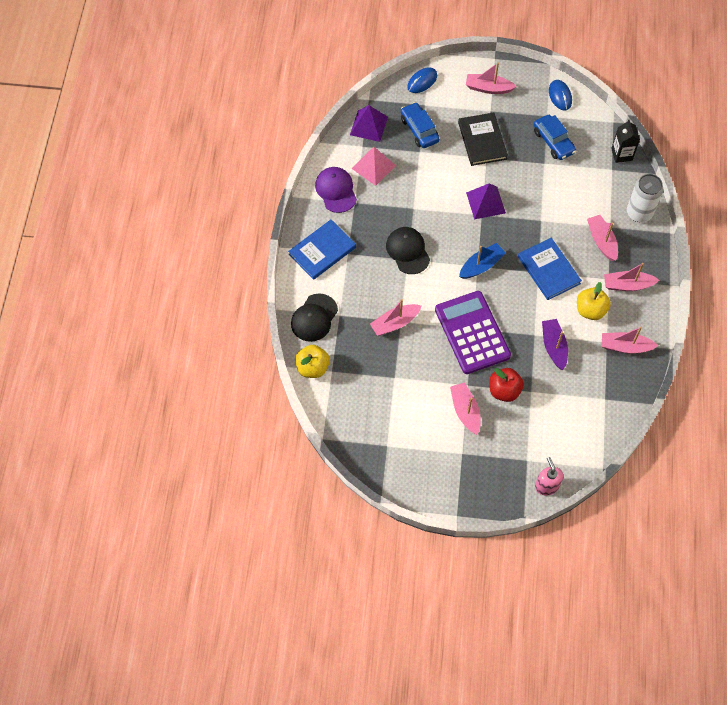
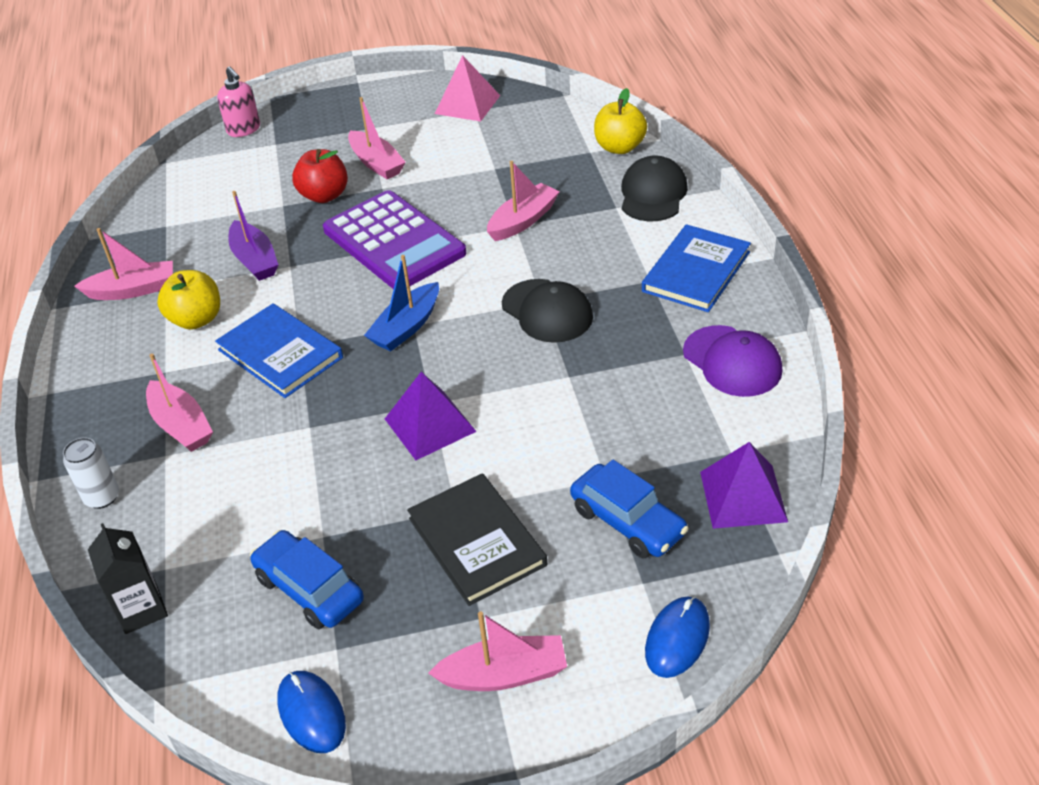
camera: 165 degrees right, 20 degrees down
(373, 167) = (685, 421): pink pyramid -> pink pyramid (467, 104)
(627, 285) = (128, 371): pink boat -> none
(639, 213) = (102, 497): white can -> white can, size x0.62

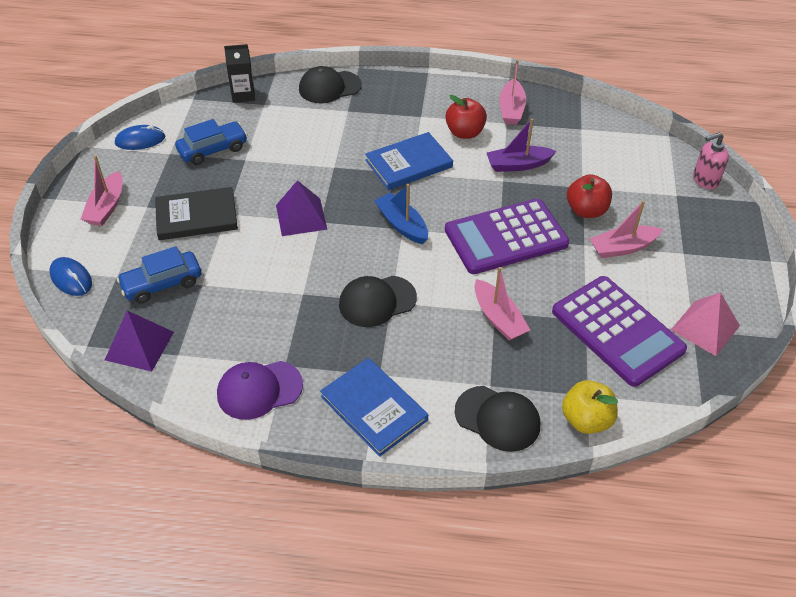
camera: 105 degrees right, 5 degrees up
(102, 497) = (329, 87): white can -> black cap
(181, 425) = (368, 118): pink boat -> none
(196, 319) = (465, 133): yellow apple -> red apple
(499, 148) = (617, 331): none -> purple calculator

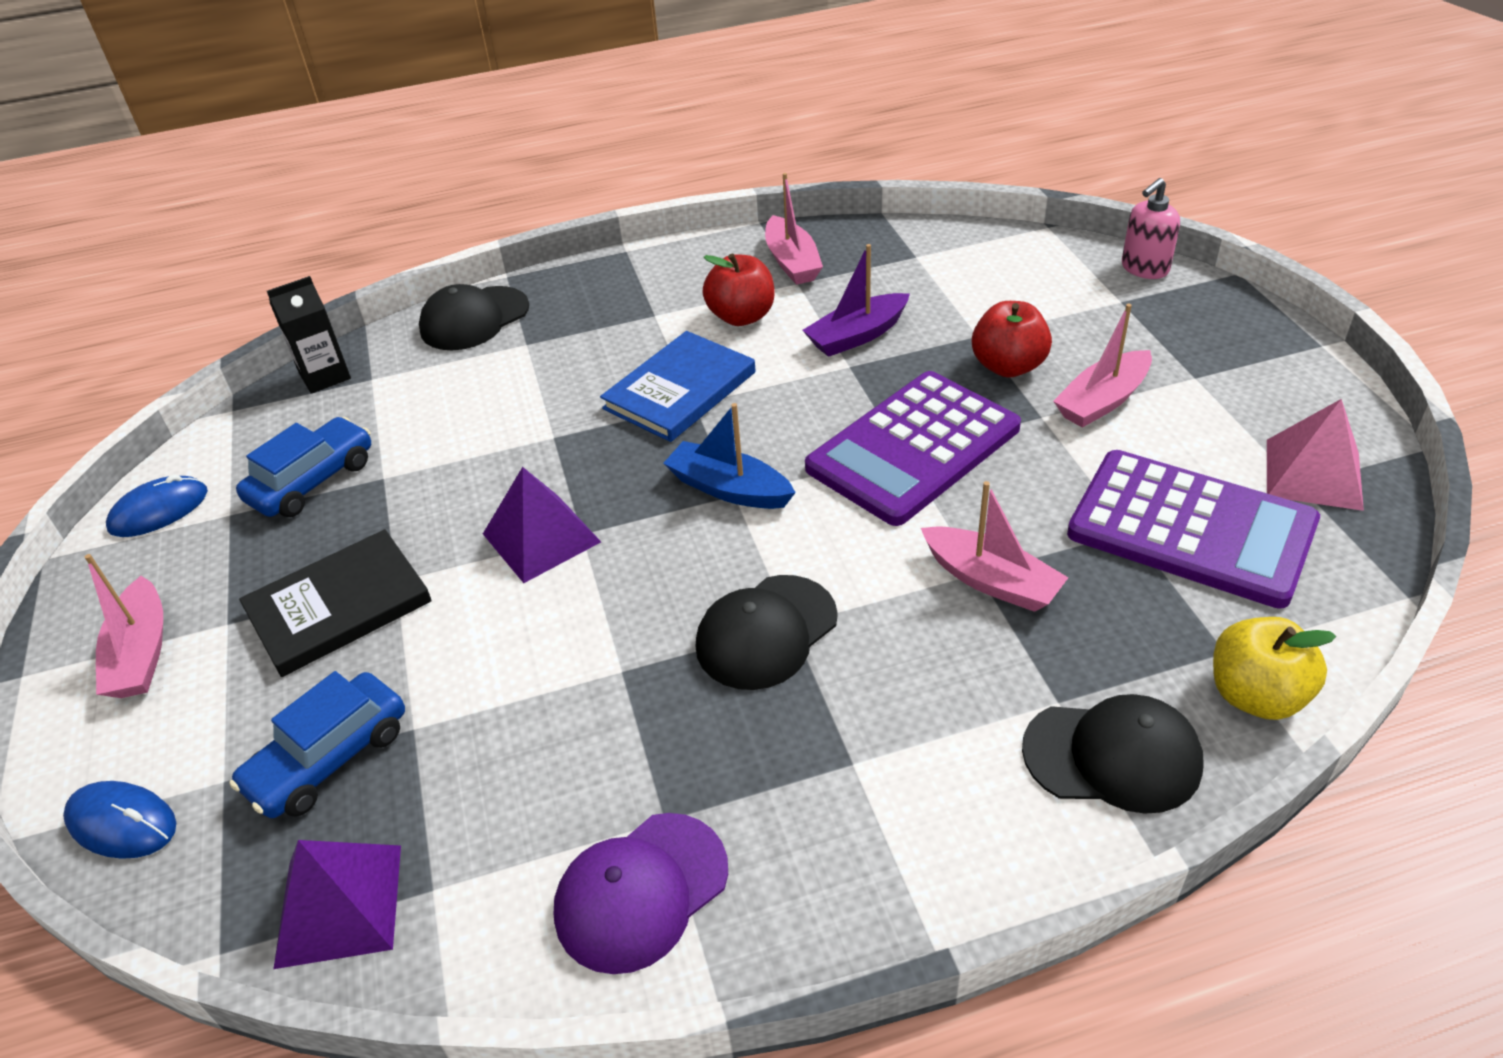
camera: 20 degrees left, 5 degrees down
(374, 408) = (883, 833): blue book -> none

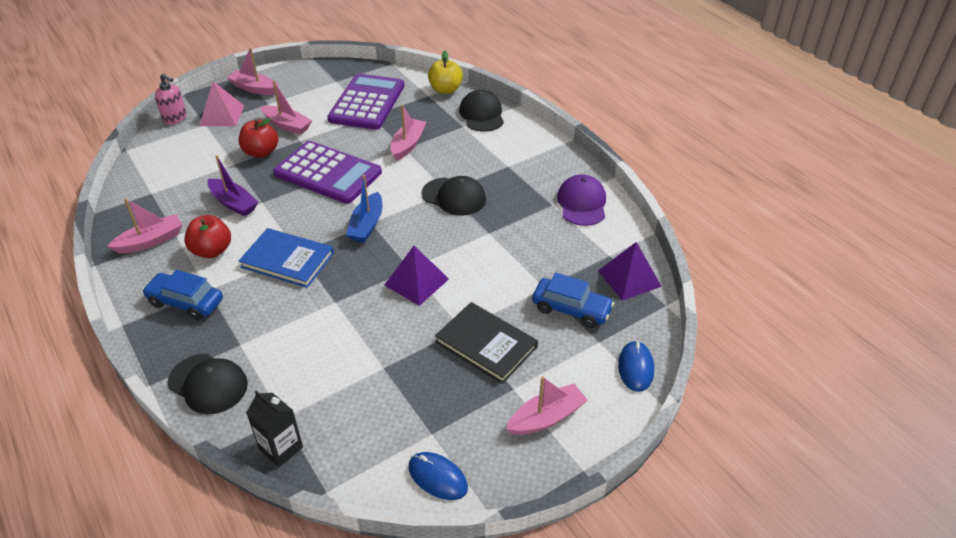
camera: 110 degrees left, 0 degrees up
(312, 481) = (393, 402): blue car -> blue car (186, 302)
(641, 892) = (582, 203): purple cap -> purple cap turned 120 degrees counterclockwise
(1259, 359) = (254, 88): none -> pink boat
(1313, 474) = (330, 78): pink pyramid -> pink pyramid (222, 115)

